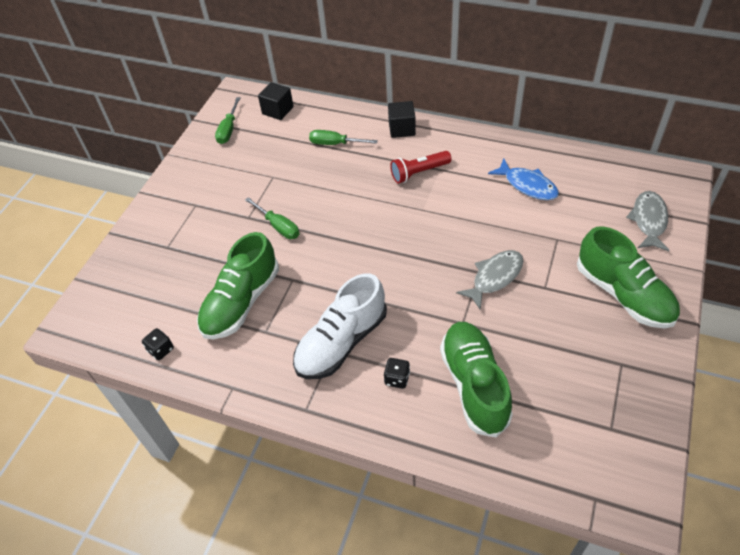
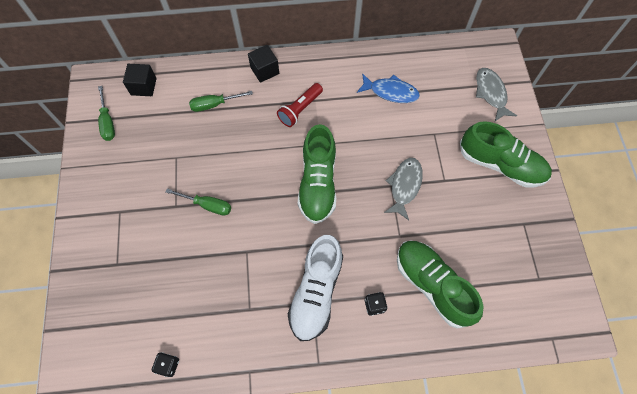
camera: 30 degrees left, 15 degrees up
(241, 302) = (214, 290): green shoe -> green shoe (318, 183)

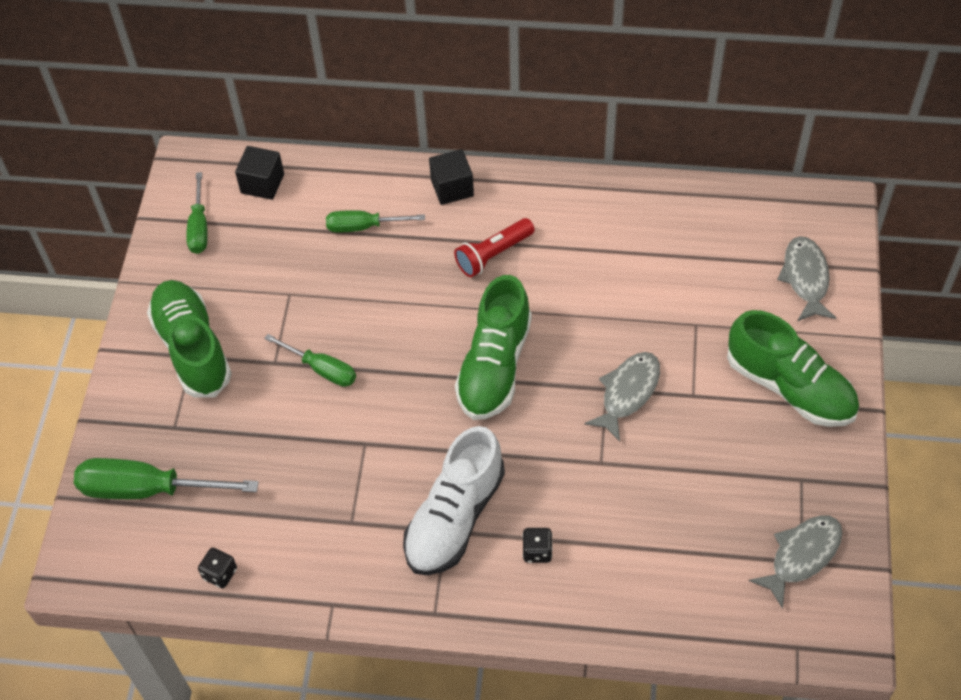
camera: 15 degrees right, 10 degrees down
(105, 313) = (146, 489): none -> green screwdriver
(391, 92) = (643, 251): blue fish -> none
(432, 285) = (632, 540): green shoe -> green shoe (192, 348)
(538, 275) = (801, 556): none -> grey fish

